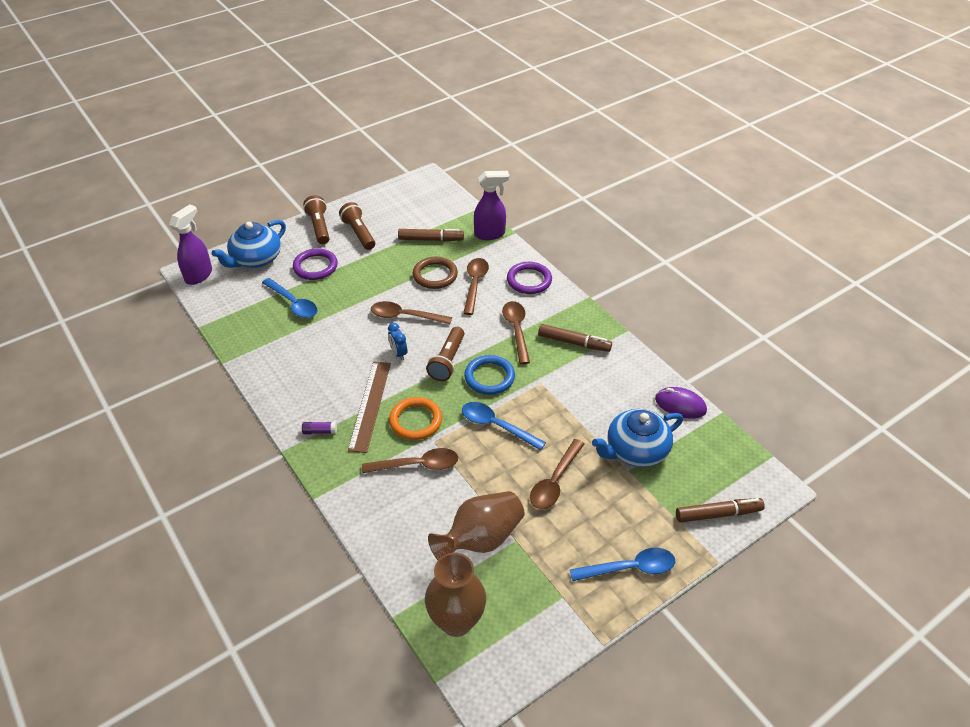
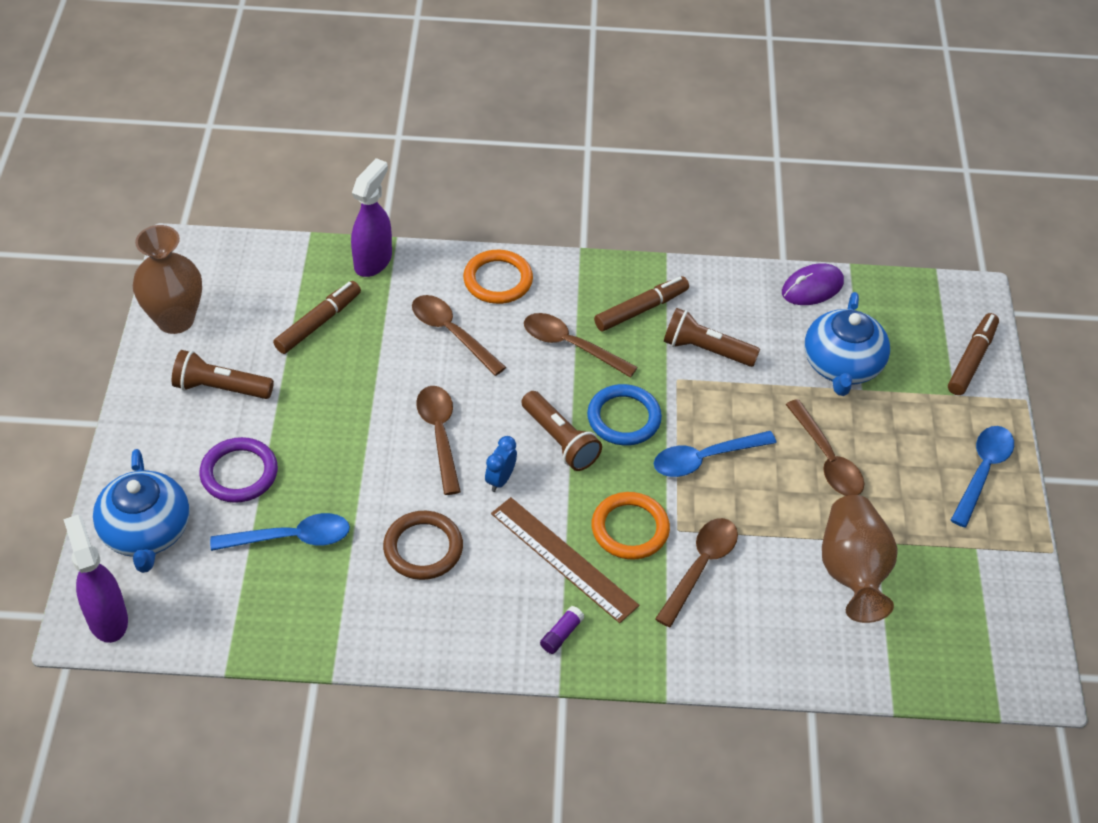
camera: 55 degrees left, 5 degrees up
(319, 227) = (155, 422): brown flashlight -> brown flashlight (706, 349)
(398, 353) = (500, 479): blue clock -> blue clock turned 105 degrees clockwise
(405, 316) = (439, 435): brown spoon -> brown spoon turned 120 degrees clockwise
(435, 275) = (393, 360): brown ring -> brown ring (423, 548)
(456, 621) = (940, 657): brown vase -> brown vase (175, 320)
(529, 280) = (498, 280): purple ring -> orange ring

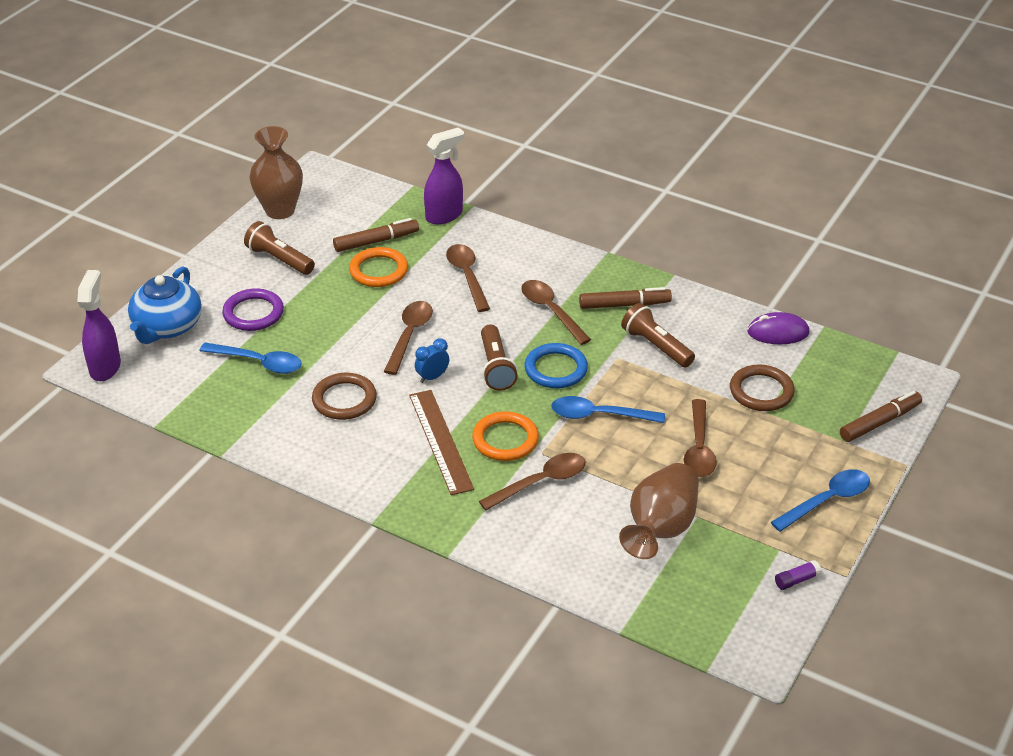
camera: 30 degrees right, 10 degrees down
(498, 280) = (527, 254): orange ring -> orange ring (378, 270)
(561, 634) = (402, 486): purple glue stick -> purple glue stick (796, 580)
(842, 366) = (761, 391): blue teapot -> brown ring

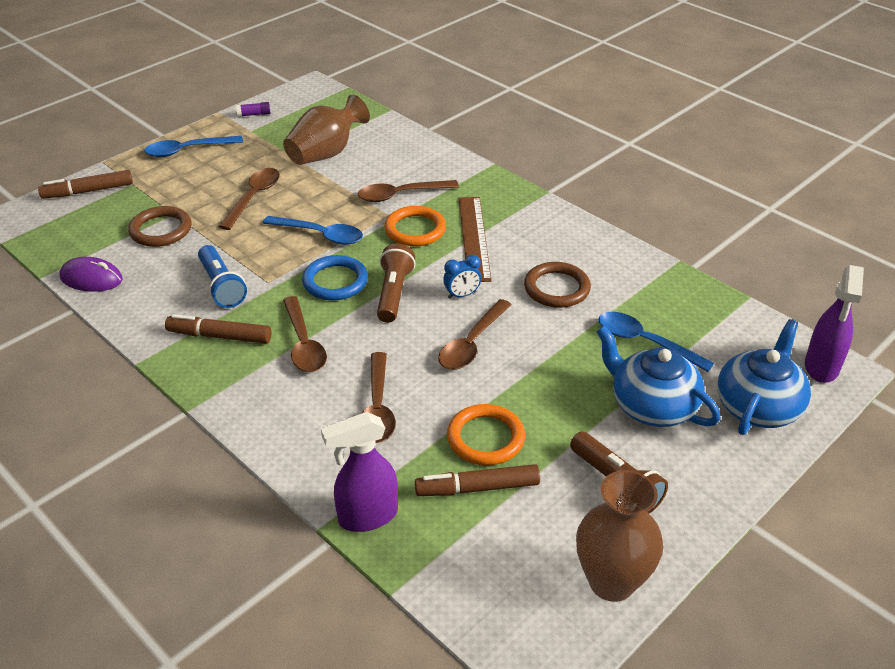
camera: 165 degrees left, 0 degrees up
(253, 313) = (651, 405): purple ring -> blue teapot
(656, 346) = (221, 286): brown flashlight -> blue flashlight

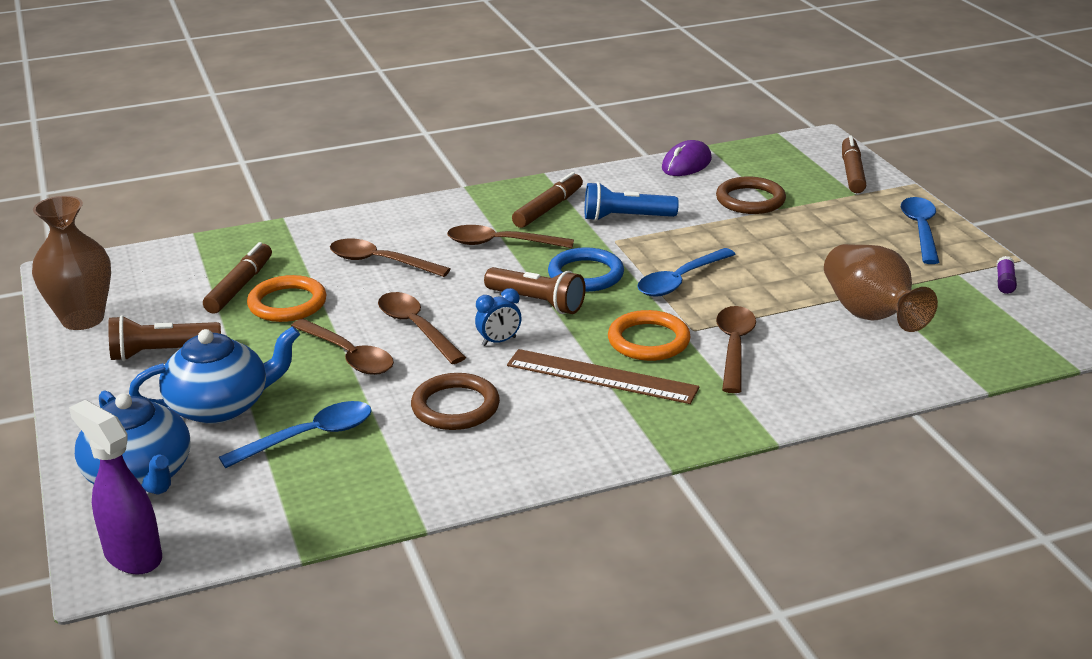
camera: 115 degrees right, 10 degrees down
(254, 197) = (786, 254): brown spoon -> brown spoon (348, 356)
(367, 517) = (270, 236): purple spray bottle -> none
(462, 295) = (499, 341): blue clock -> blue clock turned 120 degrees counterclockwise

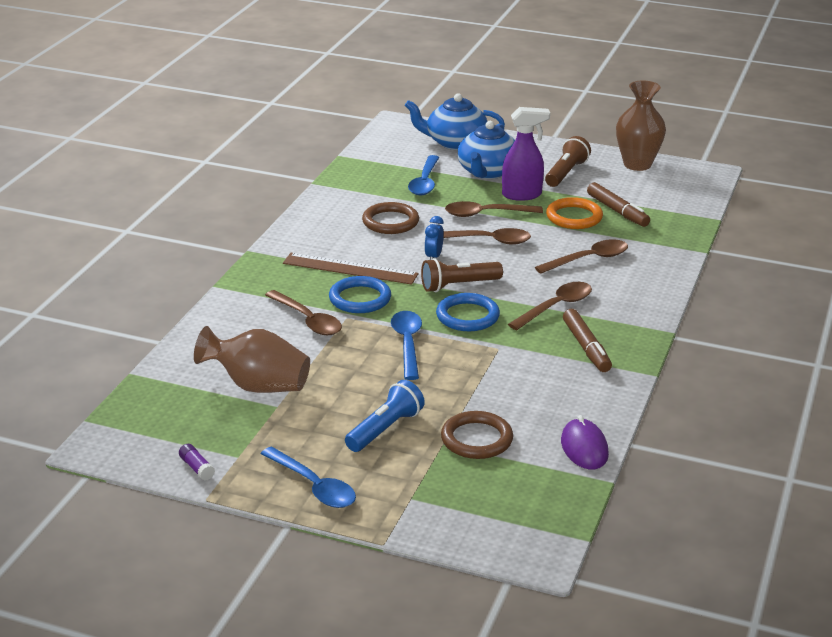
camera: 130 degrees right, 0 degrees up
(132, 555) = (398, 128): purple spray bottle -> purple spray bottle (522, 195)
(601, 376) = (350, 269): brown ruler -> brown ruler turned 45 degrees clockwise
(626, 218) = (526, 370): blue flashlight -> blue flashlight (385, 429)
(648, 340) = (360, 298): orange ring -> blue ring
(852, 172) = (451, 524): brown marker -> none

